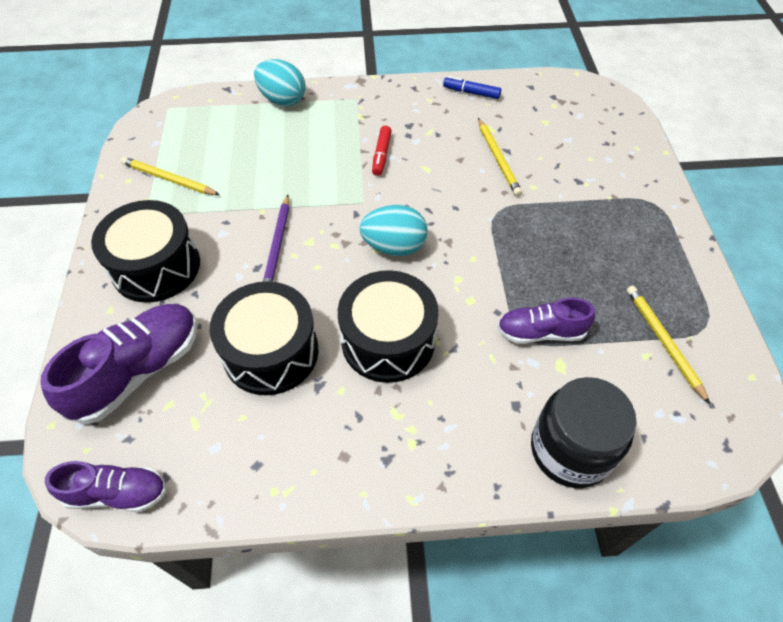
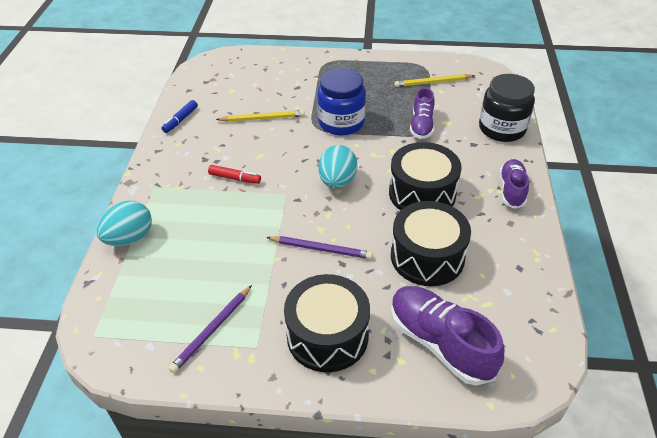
camera: 80 degrees left, 10 degrees down
(117, 493) = (547, 350): purple shoe -> purple shoe (511, 190)
(169, 179) = (212, 330): yellow pencil -> purple pencil
(515, 237) = (341, 122): none -> blue jar

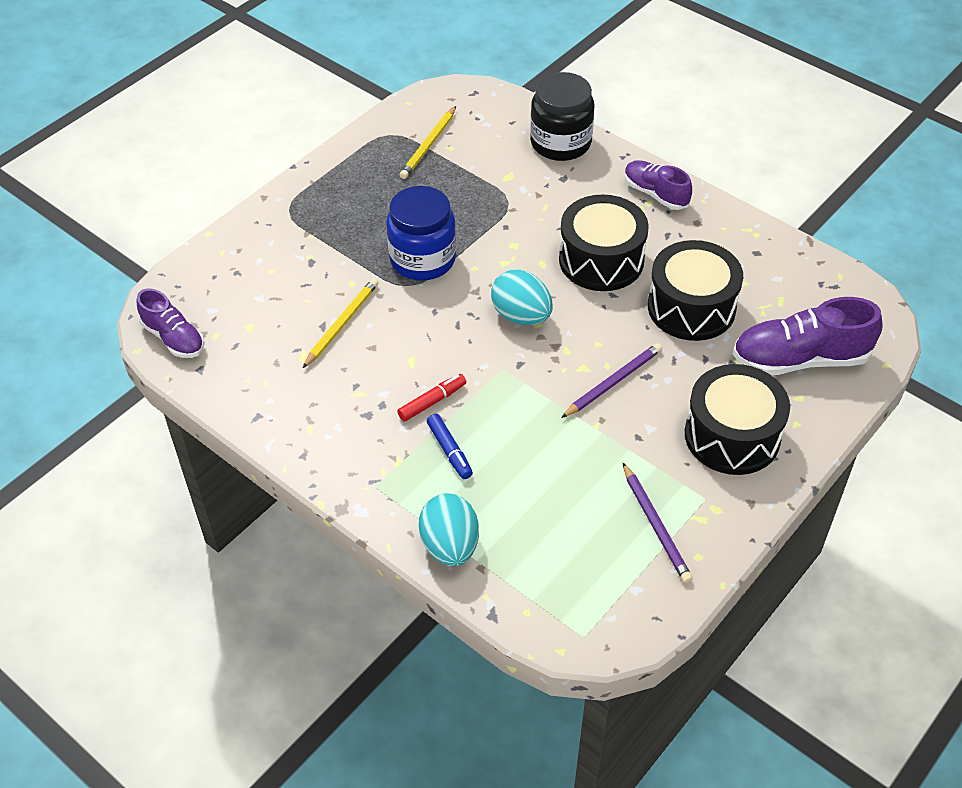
camera: 55 degrees left, 5 degrees up
(180, 120) = (261, 405): blue marker -> blue marker (449, 451)
(421, 125) = (494, 198): purple shoe -> purple shoe (174, 338)

